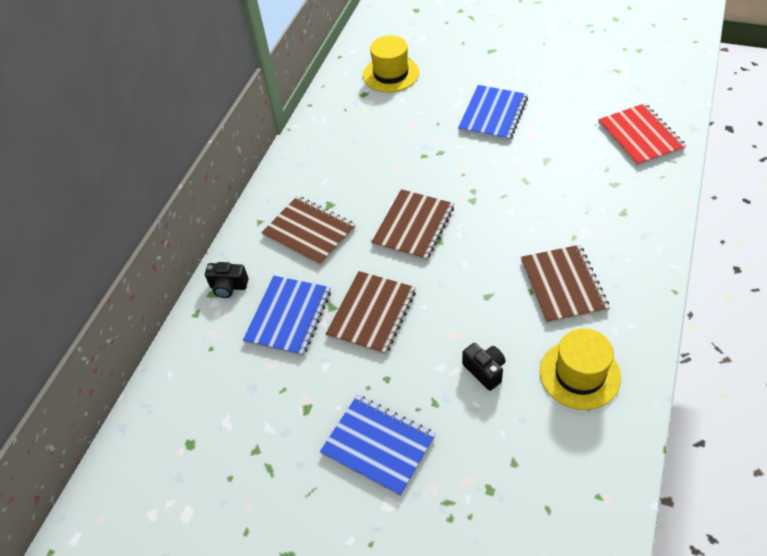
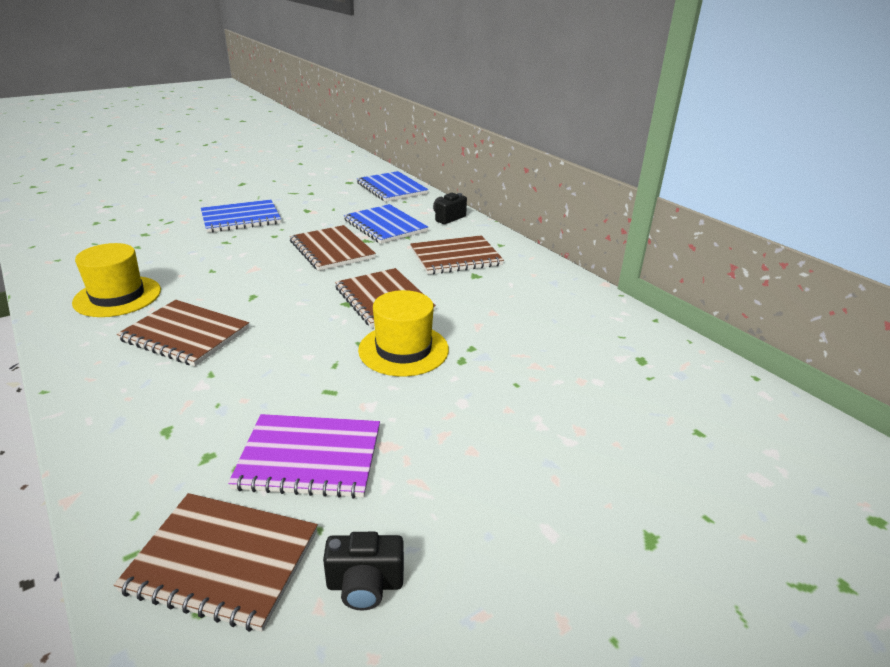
camera: 120 degrees right, 20 degrees down
(391, 74) = (671, 399): yellow hat -> yellow hat (403, 350)
(485, 371) = (204, 266): black camera -> black camera (365, 585)
(493, 114) = (476, 437): blue notebook -> blue notebook (391, 188)
(571, 153) = (309, 458): none -> purple notebook
(640, 136) = (222, 561): red notebook -> brown notebook

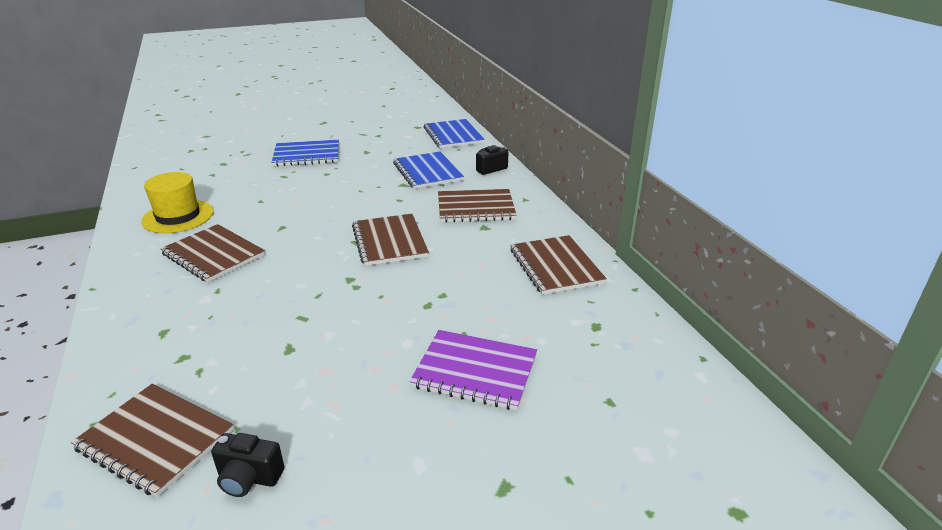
camera: 15 degrees right, 0 degrees up
(309, 458) = (258, 370): purple notebook -> purple notebook (475, 371)
(331, 250) = (368, 191): brown notebook -> brown notebook (555, 266)
(403, 350) = (382, 289): yellow hat -> none

